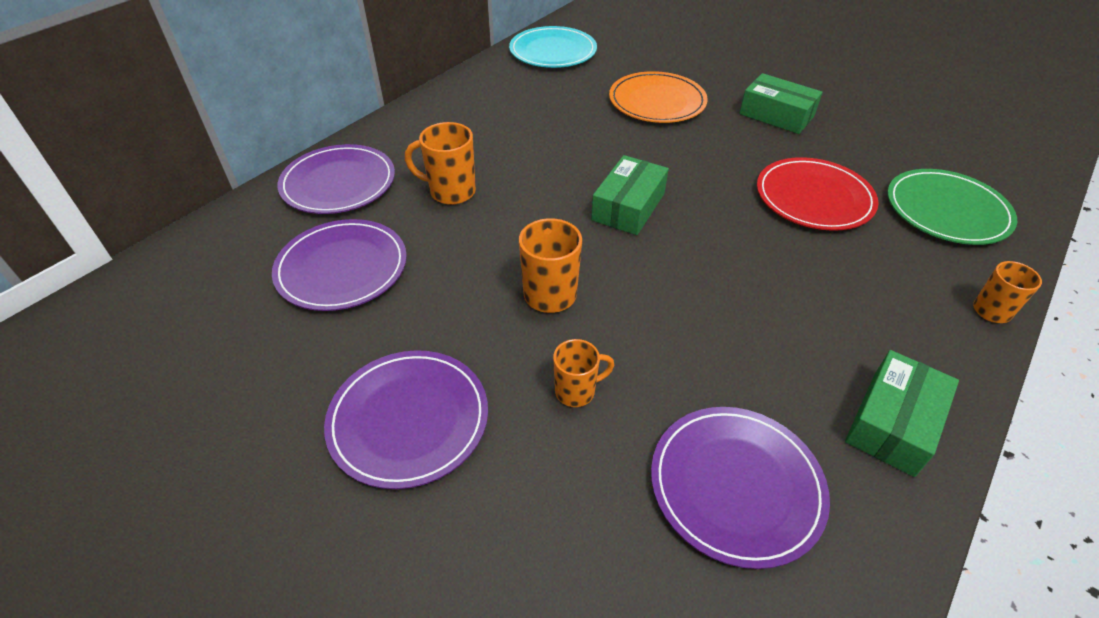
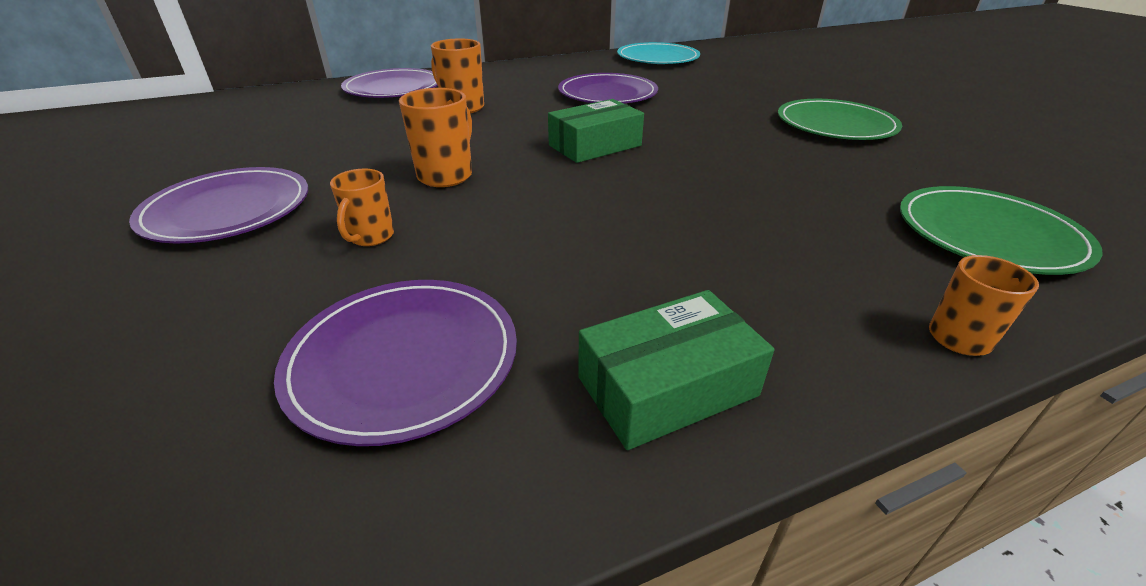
camera: 30 degrees right, 10 degrees down
(342, 268) = (325, 125): purple plate -> purple plate (607, 94)
(576, 391) = (371, 237): orange mug -> orange mug turned 90 degrees clockwise
(657, 101) = (714, 96): orange plate -> none
(776, 115) = (835, 125): green box -> green plate
(814, 198) = (806, 184): red plate -> none

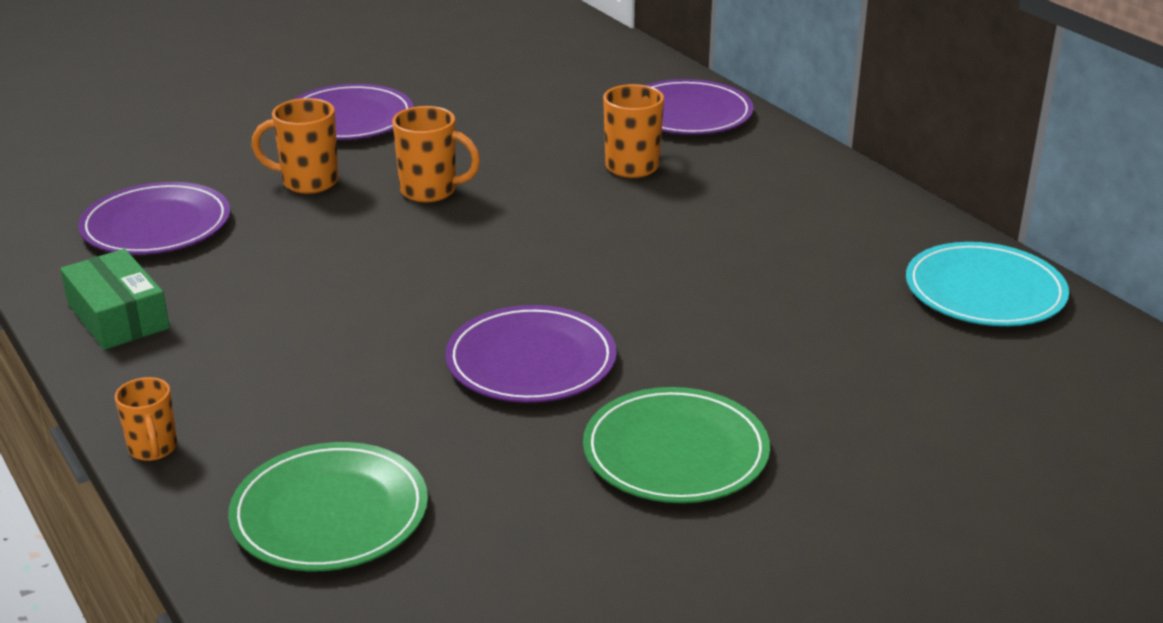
camera: 80 degrees right, 5 degrees down
(371, 237) = (308, 182): orange mug -> orange mug, size x1.52
(595, 145) = (531, 261): green box -> none
(607, 94) = (739, 256): purple plate -> purple plate (531, 360)

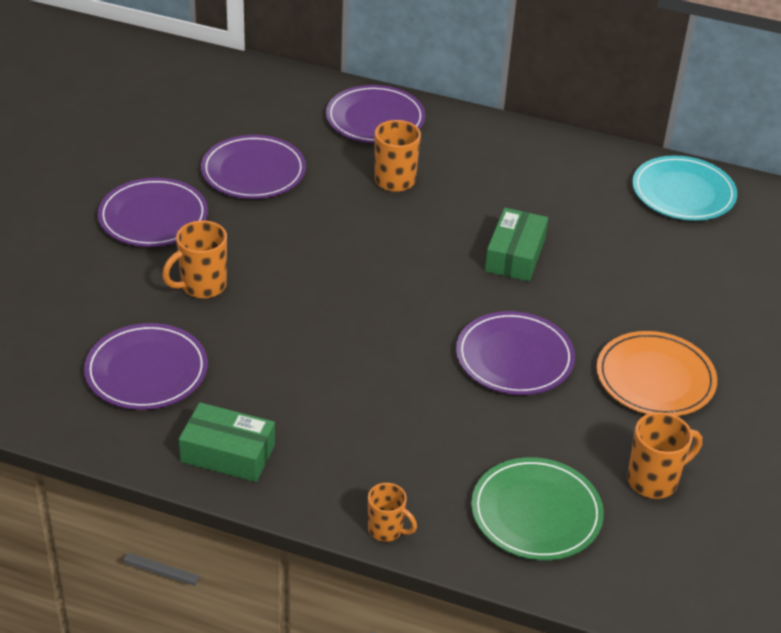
camera: 40 degrees left, 10 degrees up
(431, 191) = (294, 257): orange mug -> orange mug (654, 480)
(496, 115) = (253, 171): none -> purple plate
(673, 273) = (515, 255): none -> green box
(675, 451) = (655, 378): green plate -> orange plate

